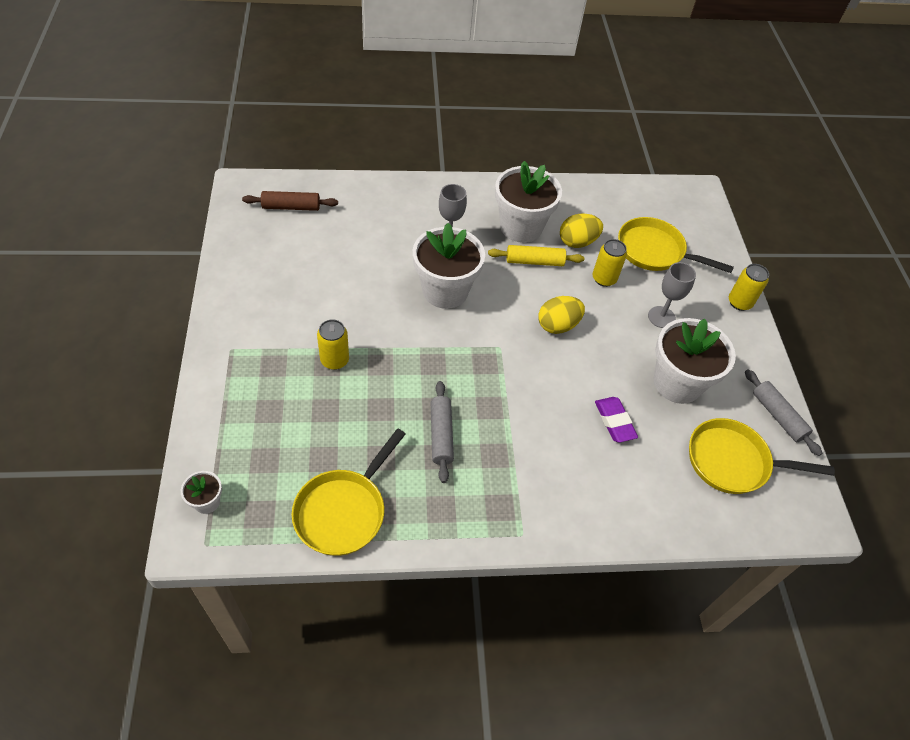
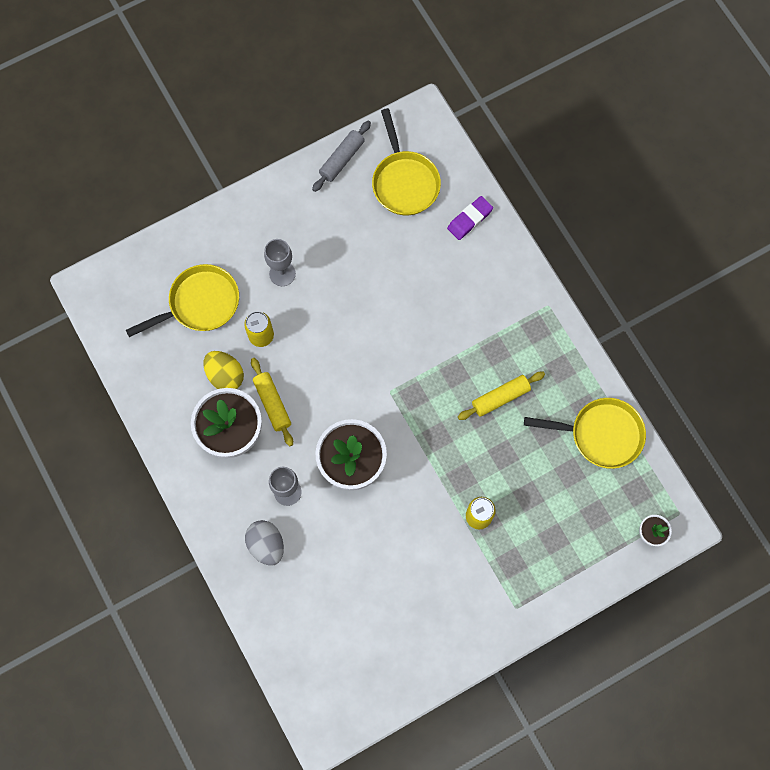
camera: 110 degrees left, 20 degrees up
(291, 207) = (325, 665): brown rolling pin -> none
(413, 211) = (266, 545): none -> grey egg
(441, 435) = (500, 398): grey rolling pin -> yellow rolling pin
(558, 325) = (339, 354): yellow egg -> none
(614, 422) = (415, 276): purple eraser -> purple eraser (469, 219)
(654, 251) = (200, 303): yellow pan -> yellow pan turned 120 degrees counterclockwise
(677, 383) = (349, 241): white flower pot -> none
(739, 302) = (228, 215): yellow can -> none

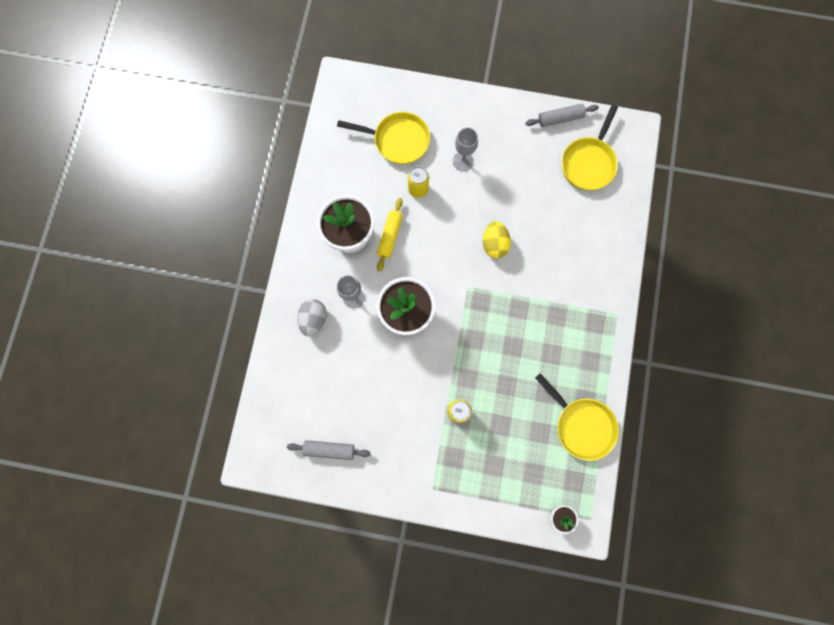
camera: 40 degrees right, 5 degrees up
(225, 375) = (376, 196): yellow egg -> yellow egg (494, 244)
(388, 655) = (329, 449): none -> grey rolling pin
(469, 219) = (611, 219): purple eraser -> none
(500, 398) = (535, 348): yellow rolling pin -> none

